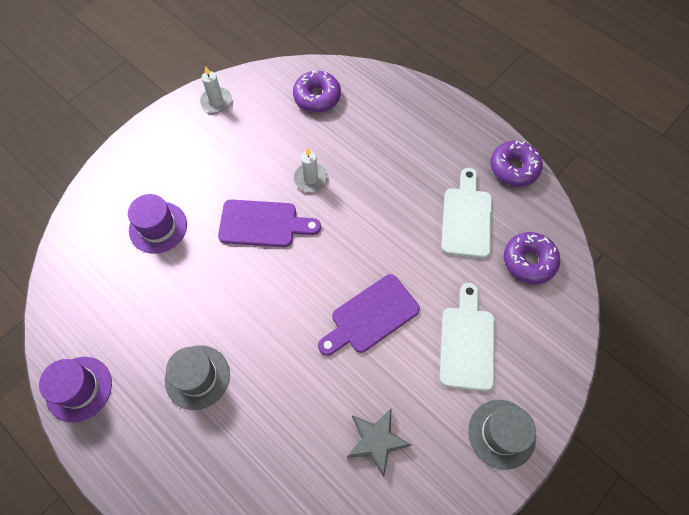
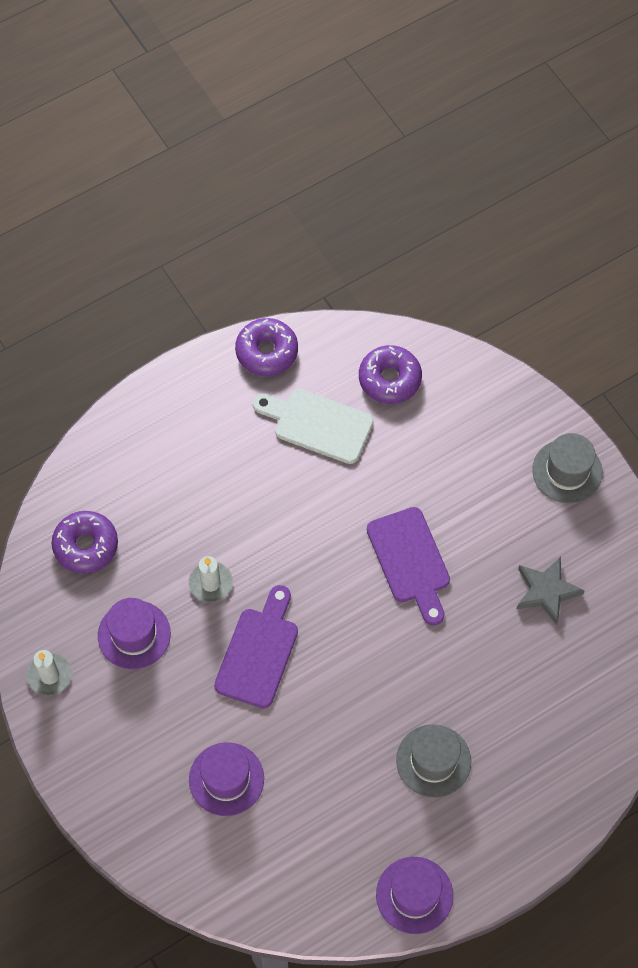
camera: 75 degrees left, 0 degrees up
(258, 142) = (134, 634): none -> purple hat
(467, 342) = (465, 472): white cutting board -> none

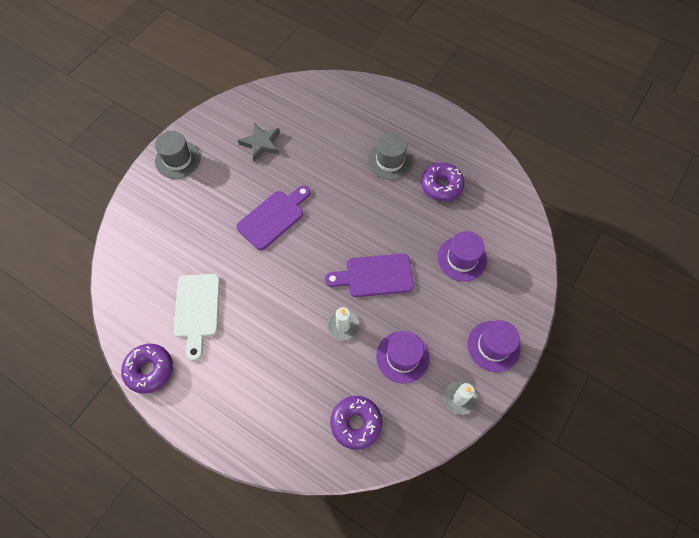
camera: 115 degrees left, 0 degrees up
(389, 379) = (145, 280): purple donut -> purple donut (441, 186)
(414, 895) = (466, 142): purple hat -> purple hat (493, 346)

